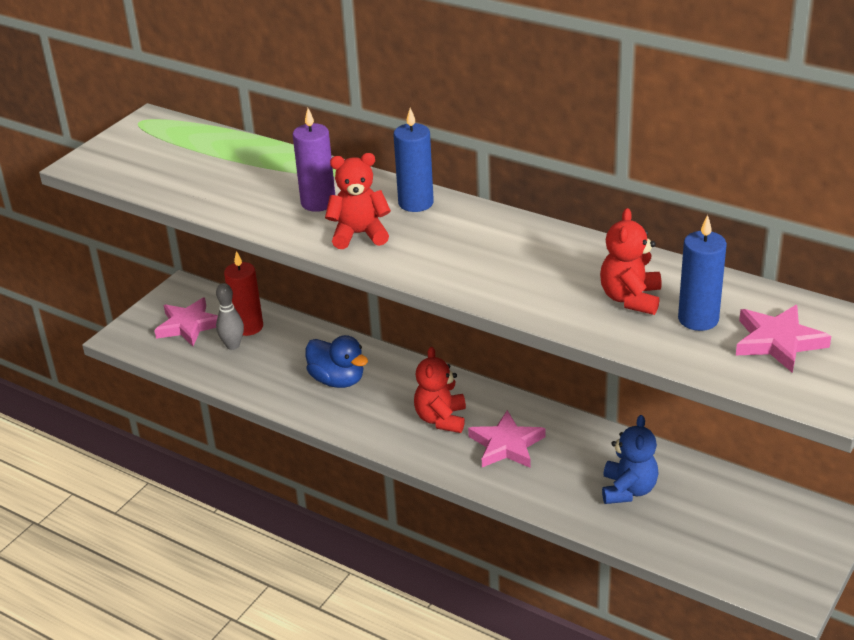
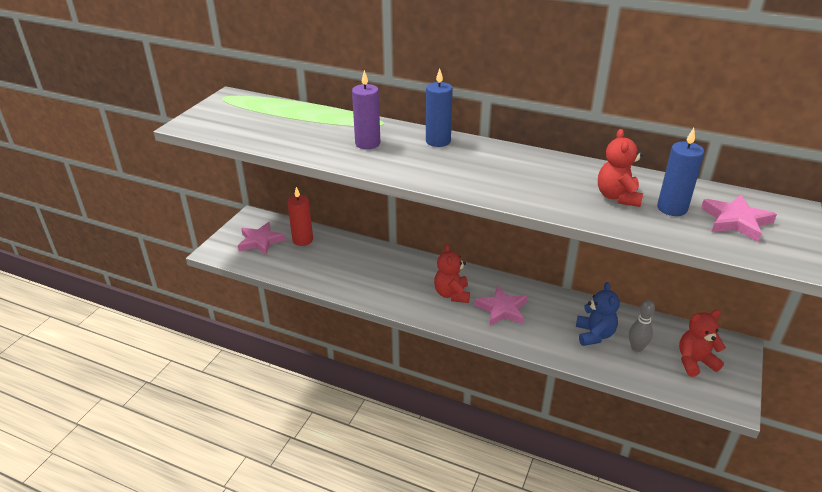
camera: 10 degrees left, 0 degrees up
(233, 345) = (294, 253): grey bowling pin -> grey bowling pin (636, 348)
(337, 380) = (373, 272): blue duck -> none
(359, 234) = (404, 163): red teddy bear -> red teddy bear (695, 362)

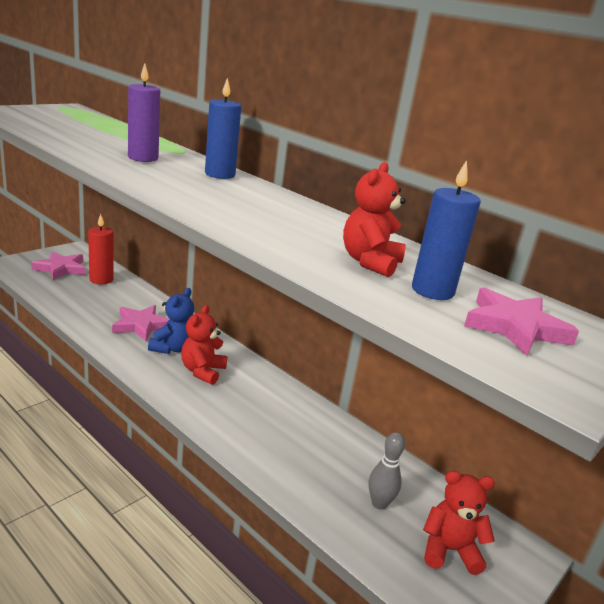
camera: 15 degrees right, 10 degrees down
(502, 309) = (245, 404): pink star -> pink star (141, 325)
(594, 335) = (335, 469): blue teddy bear -> blue teddy bear (173, 348)

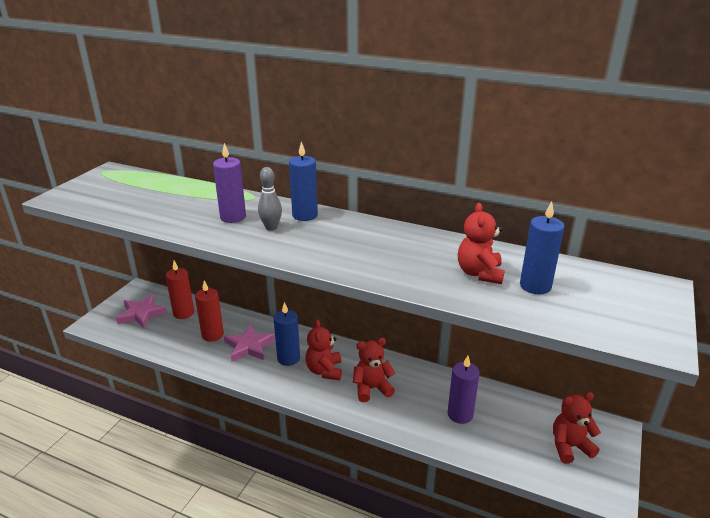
camera: 15 degrees left, 5 degrees up
(113, 305) = (212, 335): none -> red candle
(173, 348) = (288, 358): blue teddy bear -> blue candle
(242, 404) = (372, 388): none -> red teddy bear
(328, 465) = (460, 414): none -> purple candle
(379, 503) = (509, 430): grey bowling pin -> grey bowling pin (271, 227)
(515, 327) = (602, 300): pink star -> none

